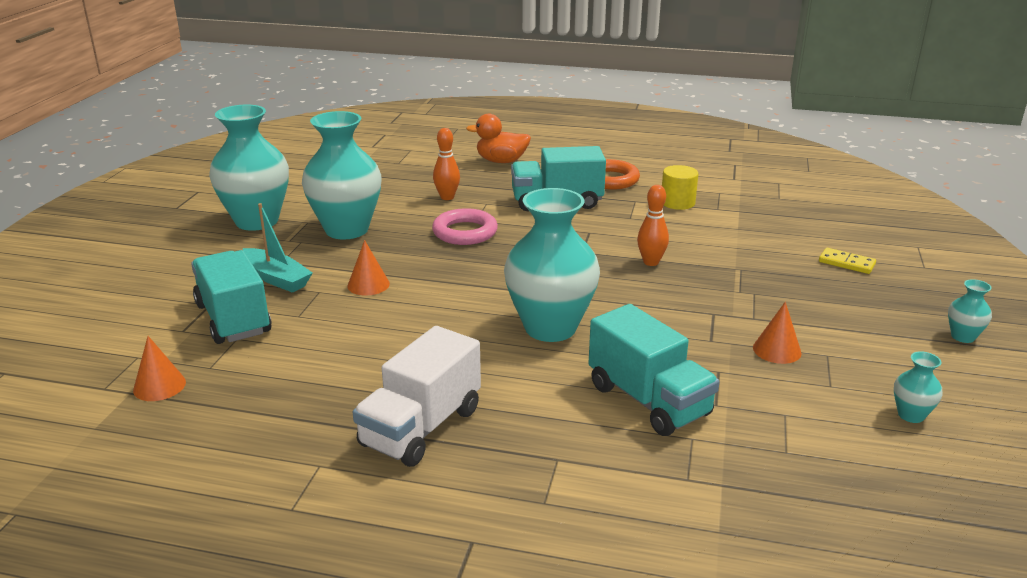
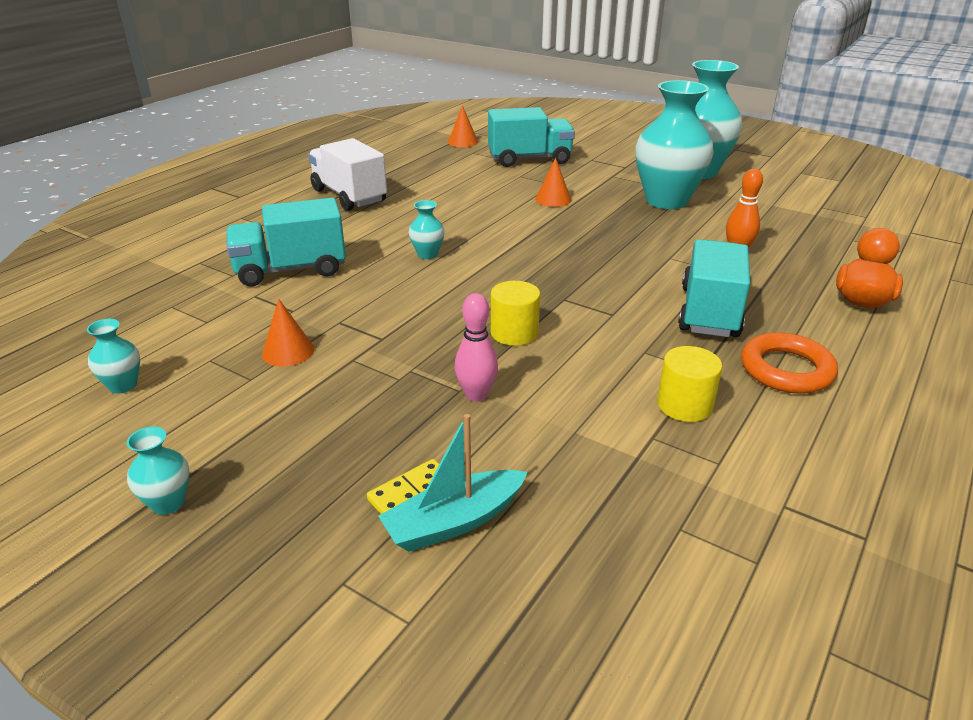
camera: 110 degrees right, 5 degrees up
(276, 278) = (583, 173): turquoise boat -> turquoise boat (454, 522)
(465, 232) = (640, 248): pink ring -> none
(550, 328) = (427, 254): turquoise vase -> turquoise vase, size x0.42
(651, 262) = (514, 333): orange bowling pin -> yellow cylinder
(739, 262) = (476, 395): none -> pink bowling pin

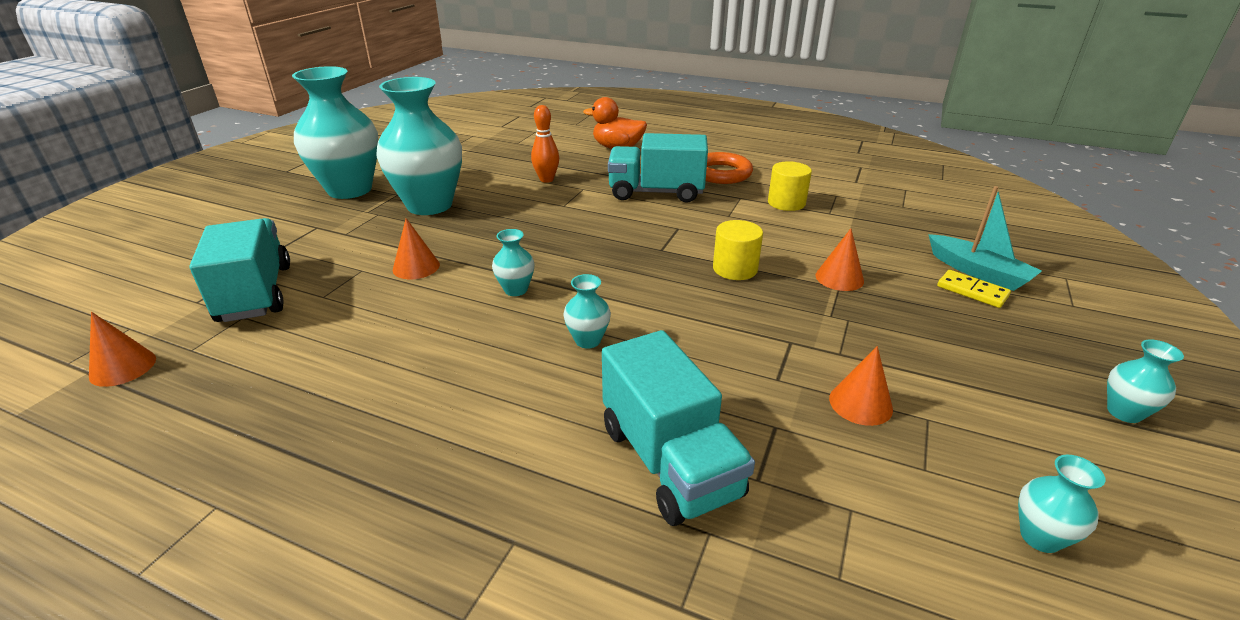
camera: 100 degrees left, 0 degrees up
(349, 196) = (368, 465): white truck -> none
(476, 395) = (839, 278): pink bowling pin -> orange cone
(508, 232) = (516, 290): none -> turquoise vase

